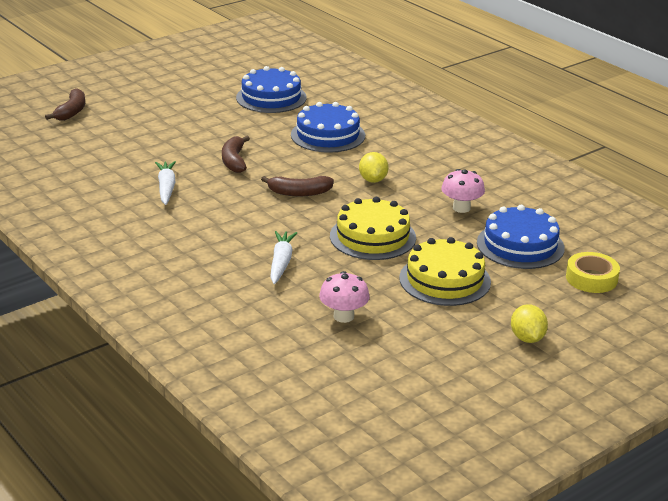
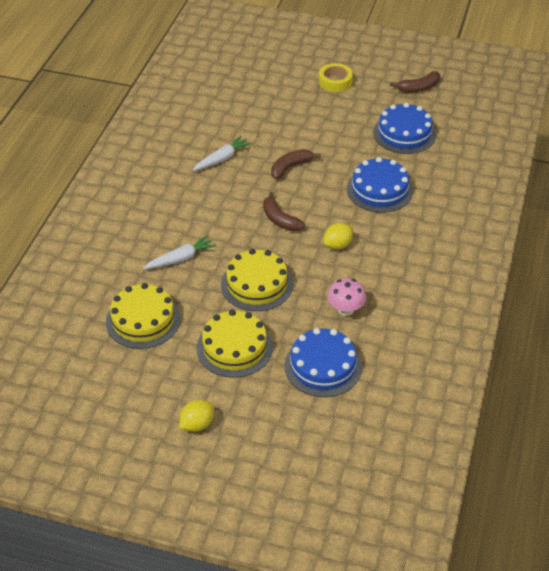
camera: 55 degrees right, 15 degrees up
(71, 112) = (275, 64): brown banana -> brown banana (418, 88)
(343, 316) = (143, 320): pink mushroom -> yellow cake
(591, 278) = (313, 427): yellow tape -> yellow tape (335, 81)

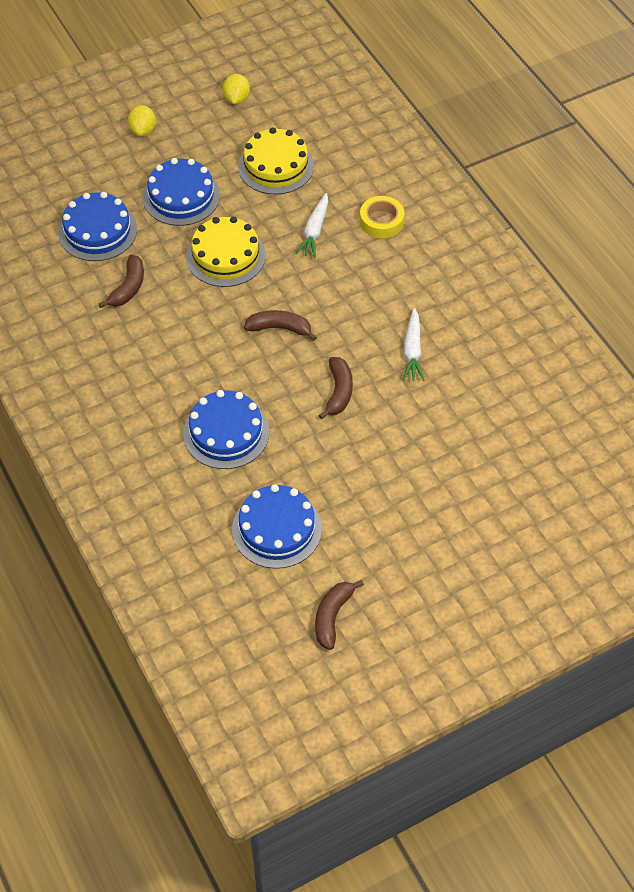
camera: 135 degrees right, 10 degrees up
(234, 347) = (181, 196): yellow cake -> blue cake
(335, 81) = (432, 547): yellow tape -> yellow tape (381, 221)
(337, 245) = (200, 342): yellow lemon -> yellow lemon (236, 99)
(345, 310) = (128, 288): pink mushroom -> brown banana

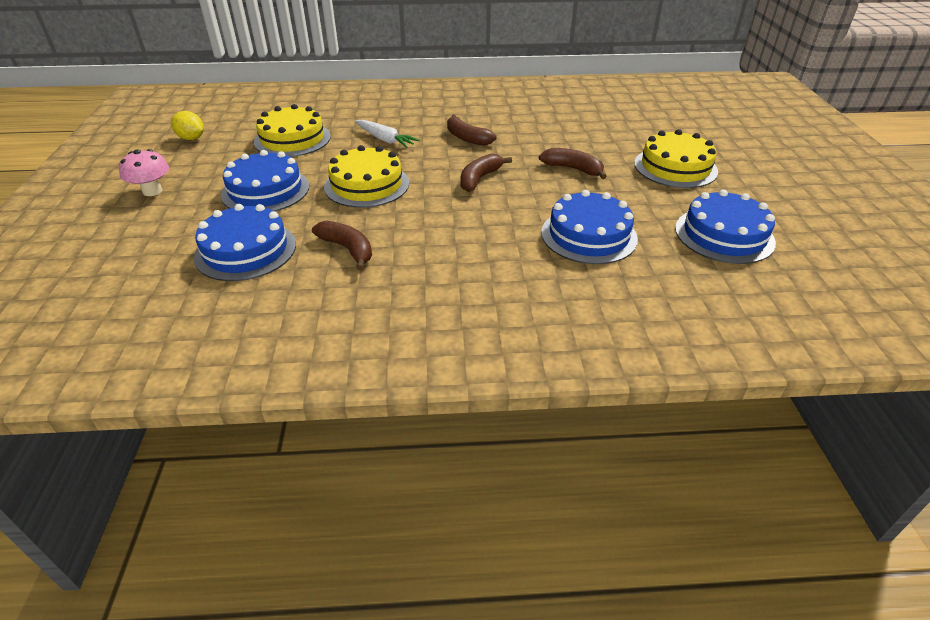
camera: 65 degrees left, 15 degrees down
(143, 130) = (152, 191): yellow lemon -> pink mushroom
(332, 616) = (838, 230): brown banana -> brown banana (467, 138)
(381, 221) = (406, 113): yellow tape -> none
(390, 473) = (675, 167): none -> yellow cake
(412, 350) = (549, 131): white carrot -> none

